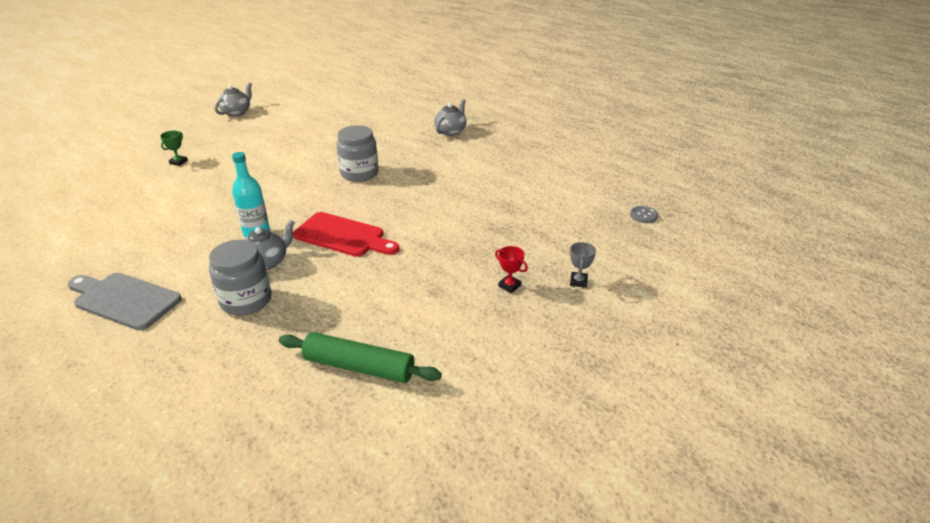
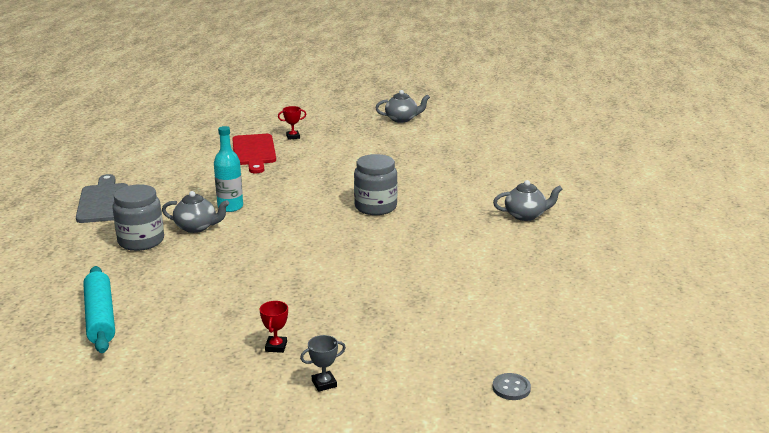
camera: 55 degrees right, 10 degrees down
(178, 162) = (293, 137): green trophy -> red trophy
(343, 236) = (266, 241): red cutting board -> red cutting board (254, 152)
(359, 367) = (100, 317): green rolling pin -> turquoise rolling pin

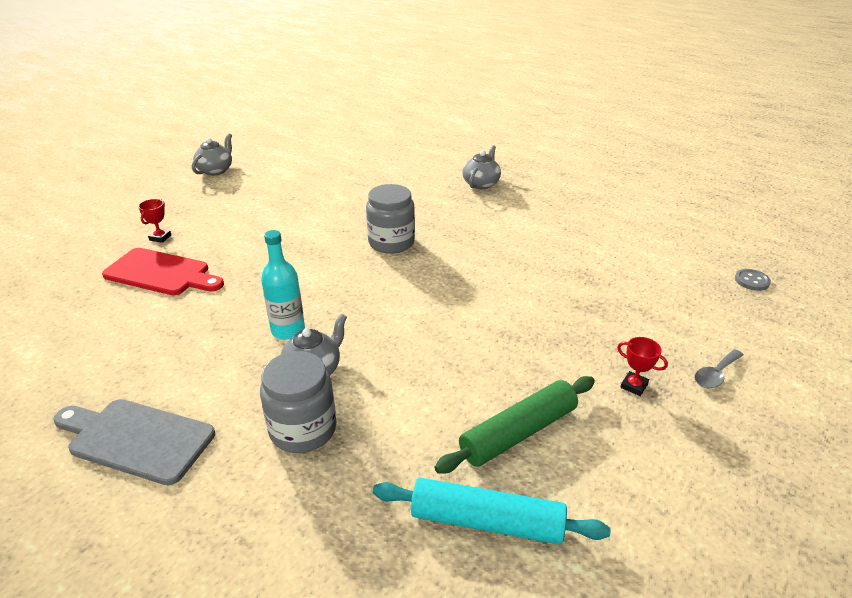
camera: 60 degrees left, 10 degrees up
(187, 310) = (518, 433): none -> green rolling pin
(324, 383) = (715, 374): grey trophy -> grey spoon

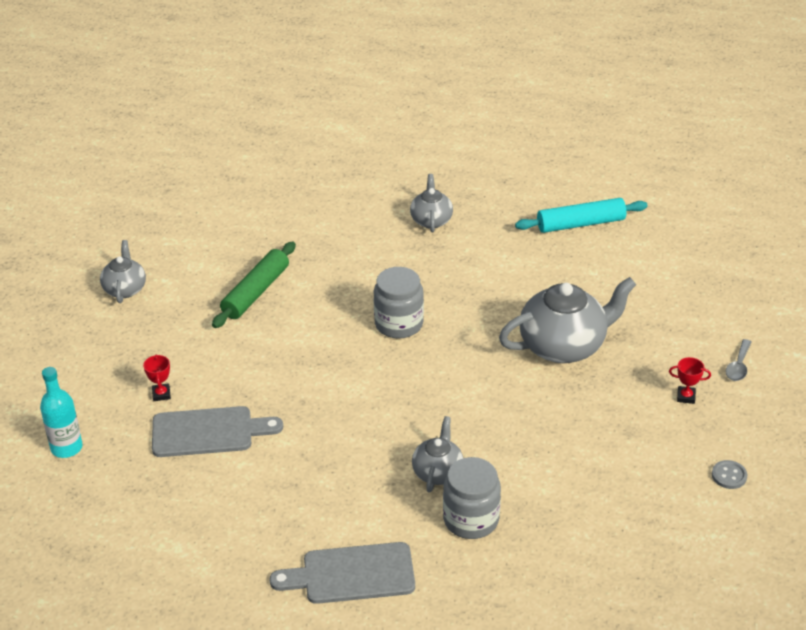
camera: 25 degrees left, 5 degrees up
(161, 273) = (208, 432): red cutting board -> grey cutting board
(288, 330) = (384, 445): turquoise bottle -> turquoise bottle (66, 448)
(487, 522) = (643, 530): turquoise rolling pin -> turquoise rolling pin (581, 224)
(518, 433) = (626, 463): green rolling pin -> green rolling pin (255, 292)
(529, 300) = (564, 346): none -> grey teapot
(751, 281) = (731, 265): grey button -> grey button (729, 475)

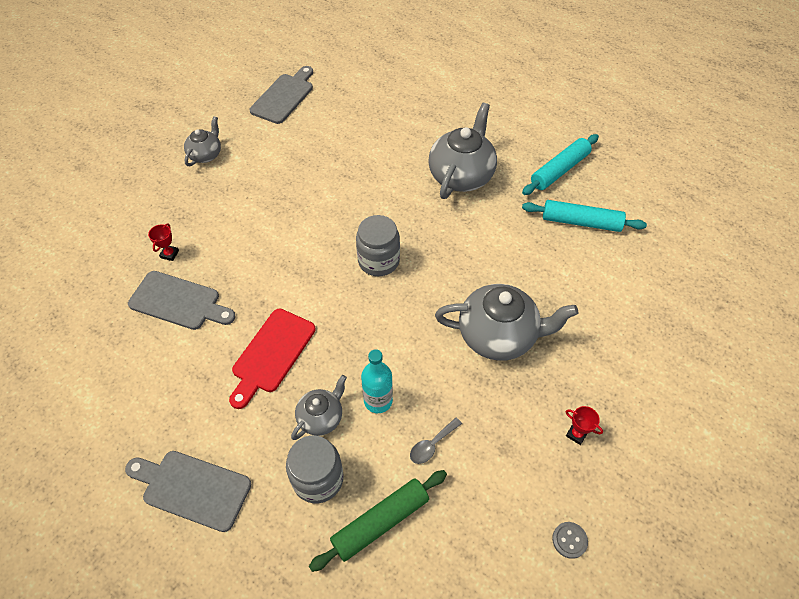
camera: 25 degrees right, 15 degrees up
(66, 448) = (77, 273): turquoise bottle -> turquoise bottle (378, 401)
(173, 204) = (284, 97): none -> grey cutting board
(255, 292) = (292, 191): green rolling pin -> green rolling pin (380, 522)
(347, 440) = (272, 354): none -> red cutting board
(431, 220) = (461, 175): grey teapot -> grey teapot, size x1.84
(529, 184) = (559, 170): none -> turquoise rolling pin
(738, 366) = (643, 422): grey spoon -> grey spoon (432, 445)

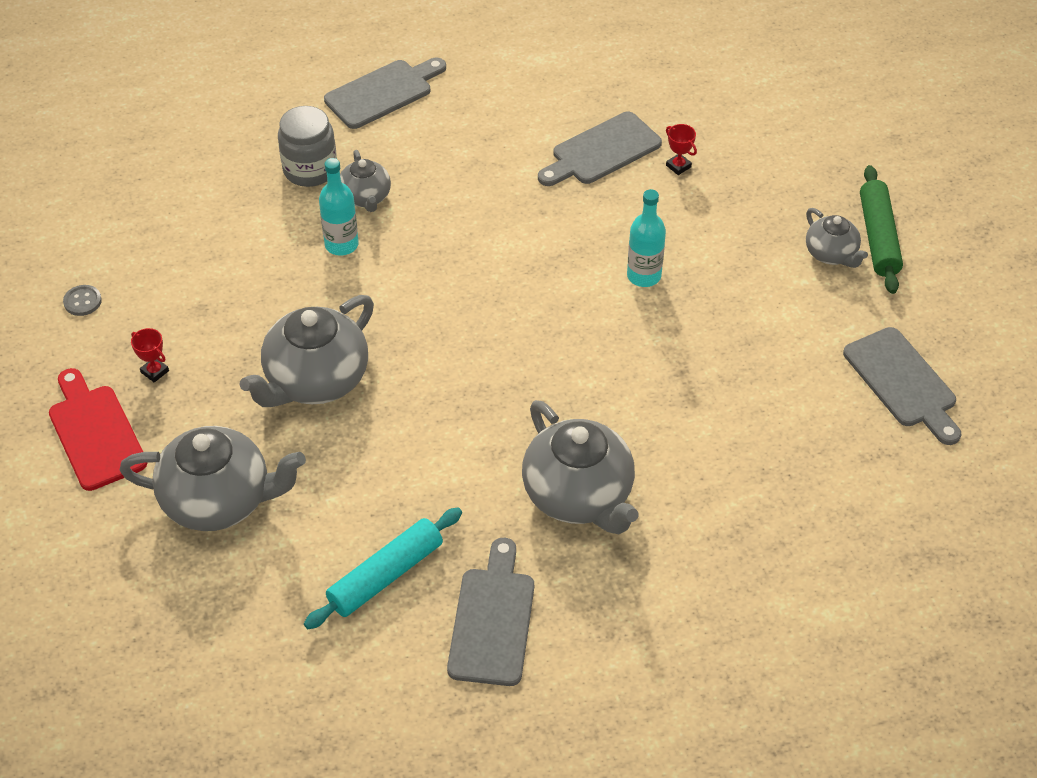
camera: 125 degrees right, 5 degrees down
(272, 354) = (470, 193): red cutting board -> red cutting board (95, 433)
(283, 224) = (644, 276): none -> turquoise bottle
(378, 261) = (511, 333): grey jar -> none
(380, 522) = (232, 190): green rolling pin -> green rolling pin (878, 237)
(432, 445) = (259, 259): grey spoon -> none
(559, 170) = (492, 620): turquoise rolling pin -> grey cutting board
(576, 434) = (155, 371): red trophy -> red trophy turned 60 degrees clockwise
(619, 324) = (219, 500): none -> grey teapot

